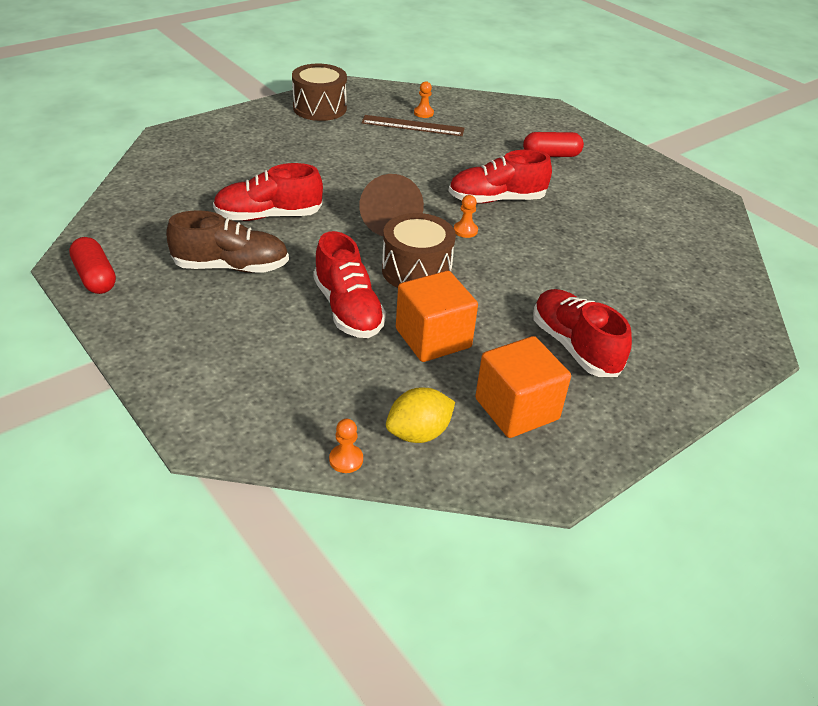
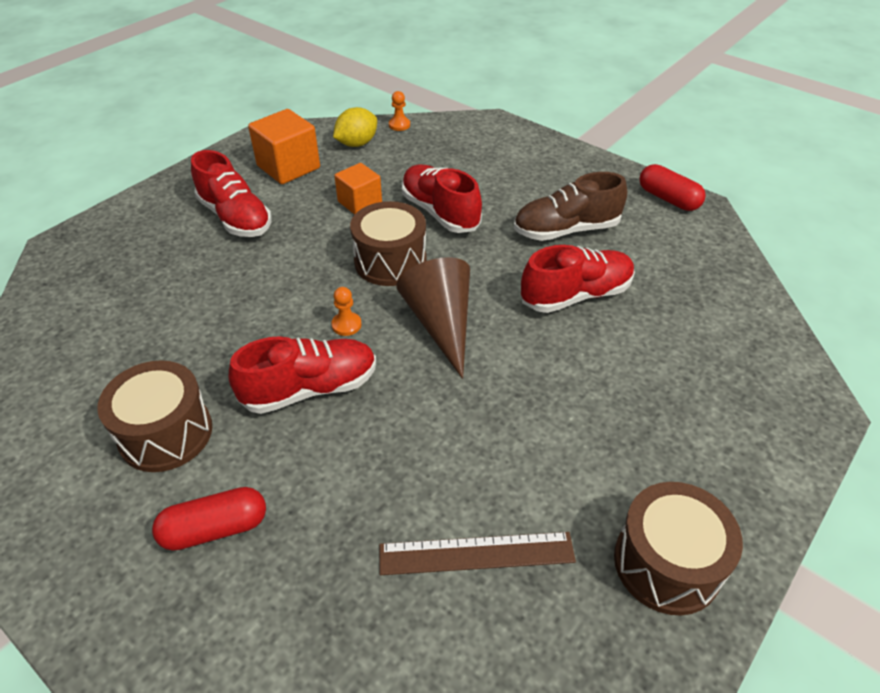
camera: 170 degrees right, 5 degrees up
(423, 113) = (470, 612): orange pawn -> none
(433, 338) = (360, 203): orange cube -> orange cube, size x0.66
(592, 195) = (166, 433): none -> brown drum

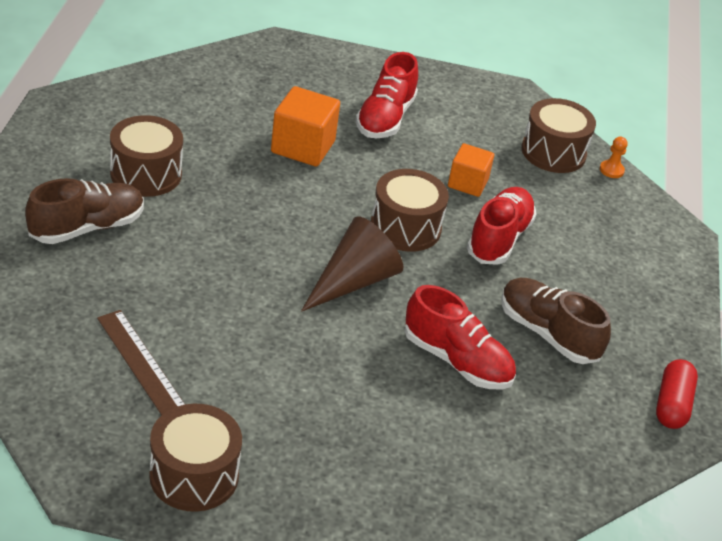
camera: 55 degrees right, 5 degrees down
(215, 529) = (87, 227): red capsule -> brown shoe
(288, 167) = (478, 122): orange cube -> orange cube (303, 147)
(310, 389) = (232, 229): red shoe -> none
(346, 325) = (311, 226): orange pawn -> none
(357, 144) = (553, 152): yellow lemon -> brown drum

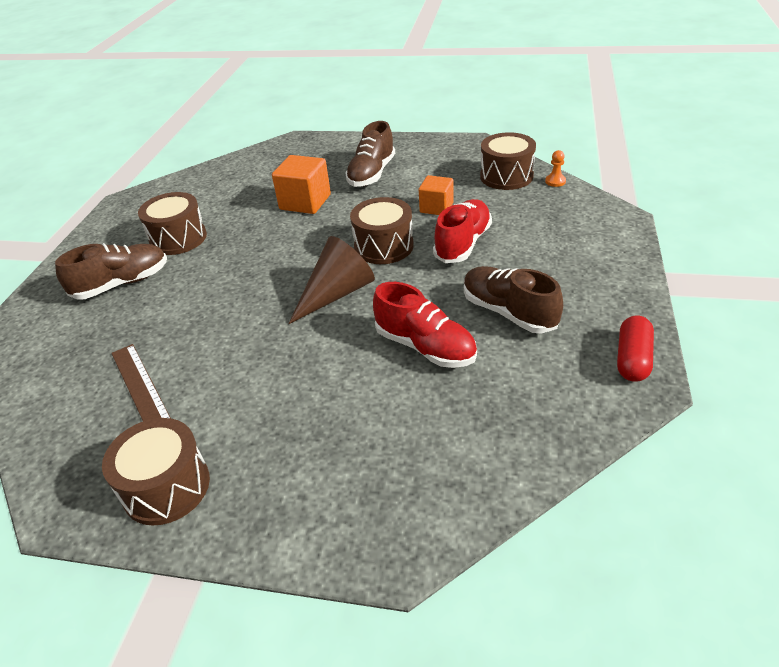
camera: 10 degrees right, 0 degrees up
(385, 118) = (372, 174): red shoe -> brown shoe

